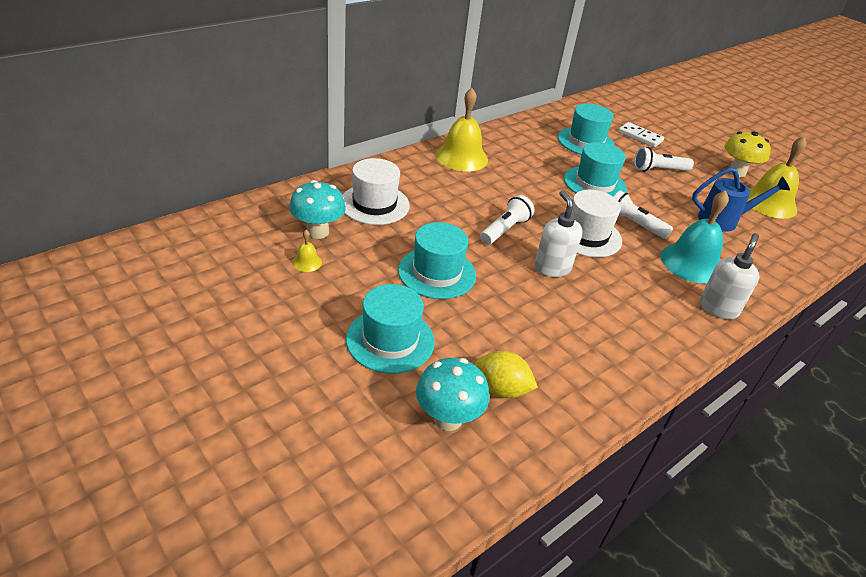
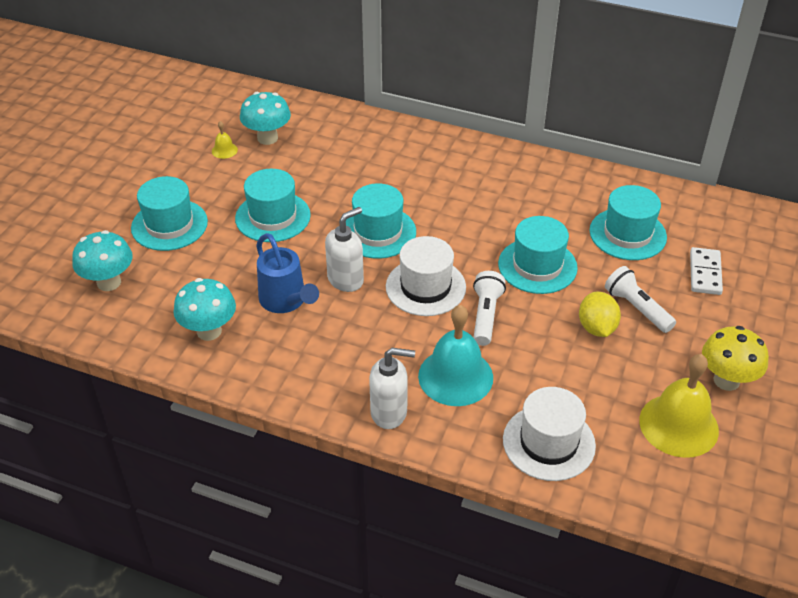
camera: 65 degrees right, 5 degrees up
(374, 204) = (336, 148): white hat -> white hat (548, 442)
(461, 157) = (477, 164): yellow bell -> none
(501, 389) = (159, 299): yellow lemon -> yellow lemon (596, 328)
(505, 229) = (378, 232): white flashlight -> turquoise hat
(570, 371) = (209, 331): none -> turquoise mushroom
(723, 220) = (579, 387): blue watering can -> blue watering can (286, 301)

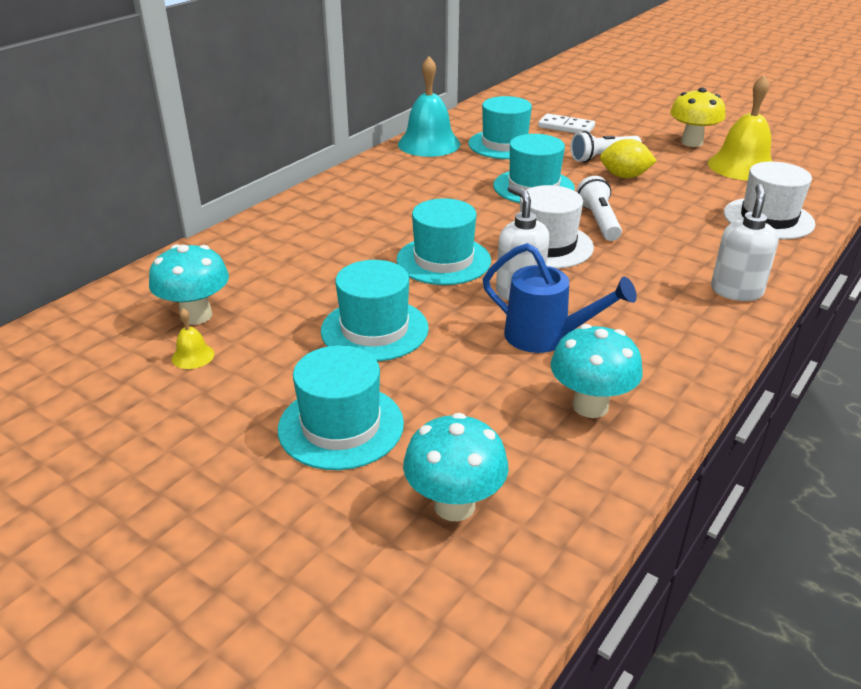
camera: 75 degrees left, 10 degrees down
(286, 301) = (546, 337): blue watering can -> blue watering can turned 45 degrees clockwise
(455, 376) = (683, 248): turquoise bell -> turquoise bell (429, 144)
(485, 315) = (598, 221): white flashlight -> white flashlight turned 60 degrees clockwise

